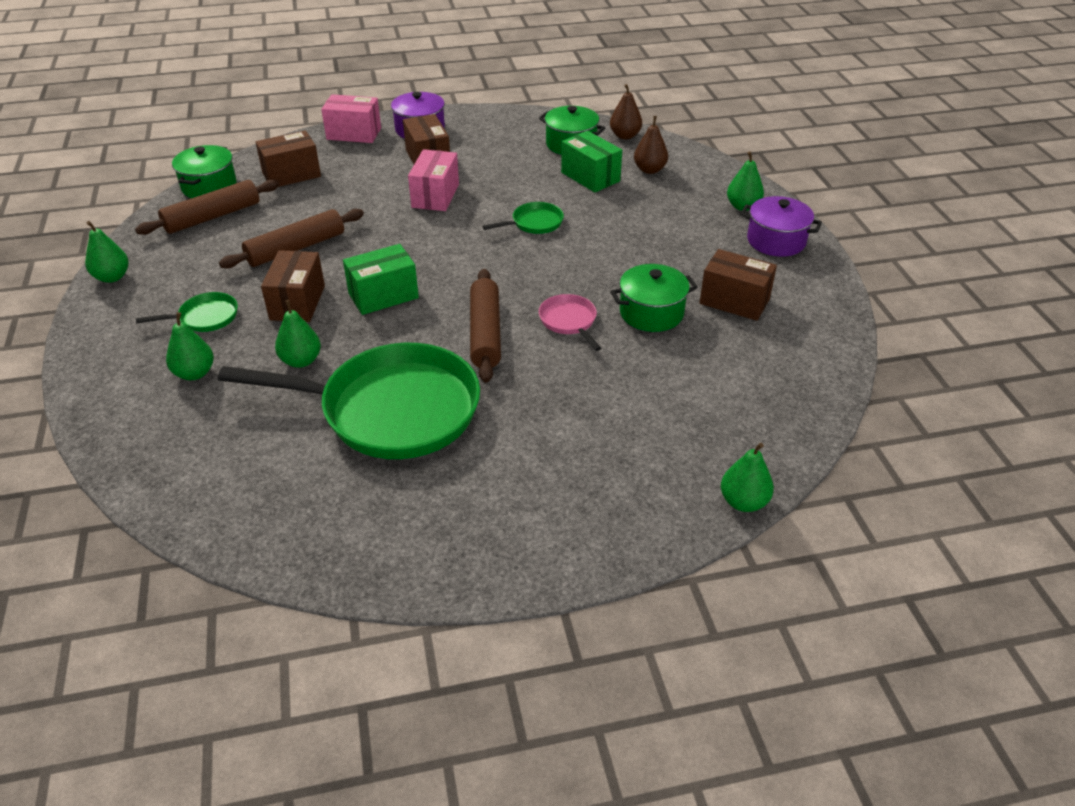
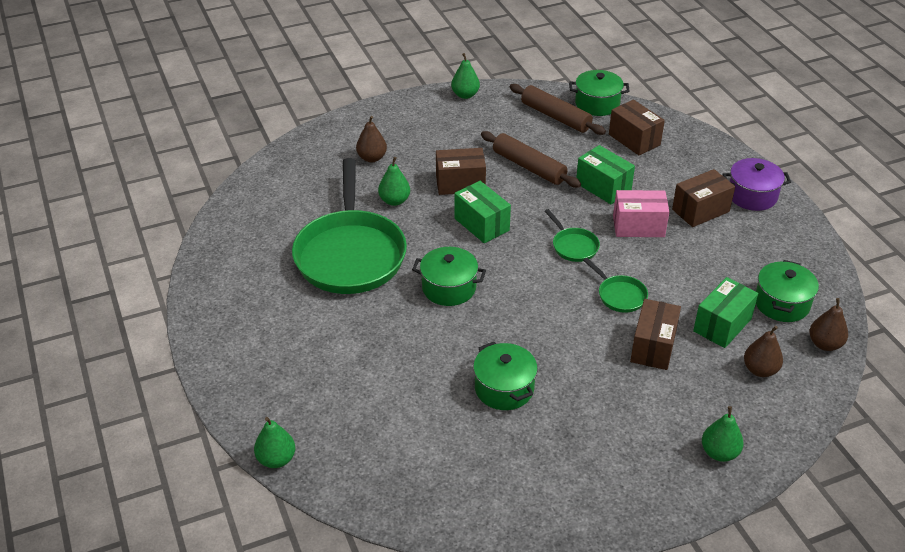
camera: 80 degrees right, 0 degrees up
(195, 373) = (372, 158): green pear -> brown pear
(204, 317) = (431, 146): green pan -> green pan (573, 246)
(354, 134) = (721, 158): pink box -> none
(361, 206) = (603, 187): none -> green box
(485, 333) = (449, 288): brown rolling pin -> green pot
(569, 321) = (477, 335): pink pan -> none
(734, 301) = (540, 448): brown box -> brown box (653, 347)
(776, 241) = (660, 482): purple pot -> none

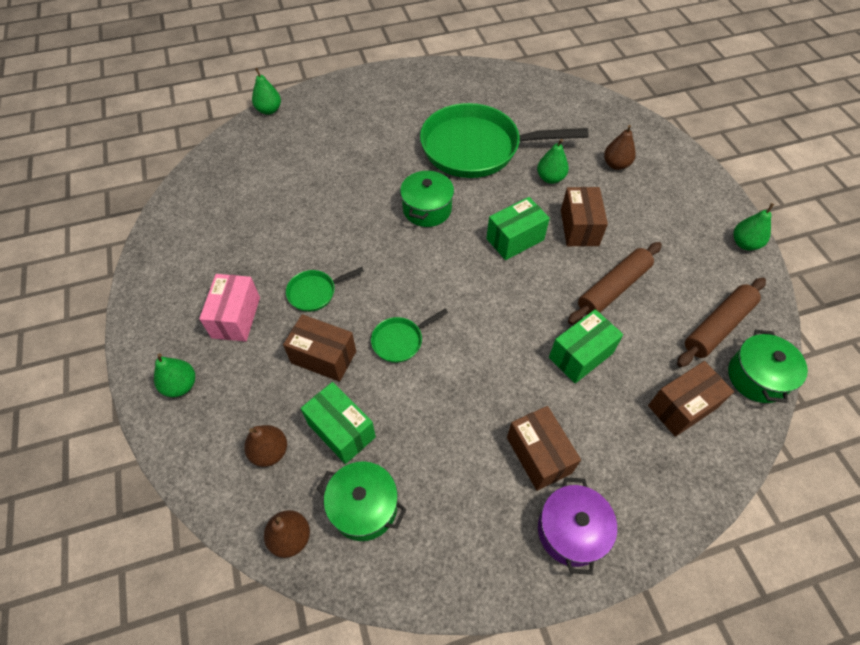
camera: 95 degrees right, 15 degrees up
(504, 388) = (300, 236): green pot -> none
(573, 246) = (479, 311): green pan -> green pan (315, 292)
(638, 226) = (509, 379): pink box -> pink box (236, 317)

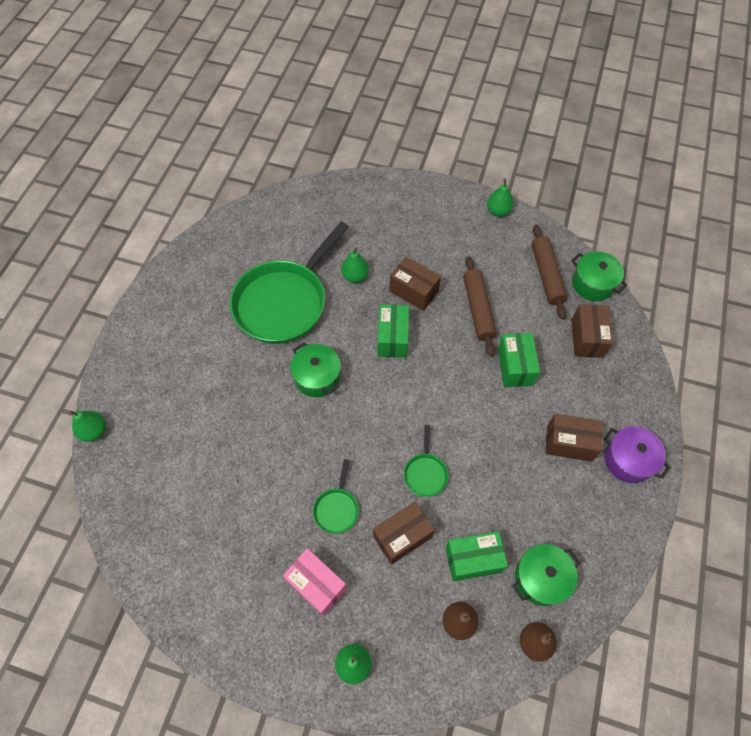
camera: 55 degrees left, 5 degrees up
(616, 164) = (376, 228): brown pear -> none

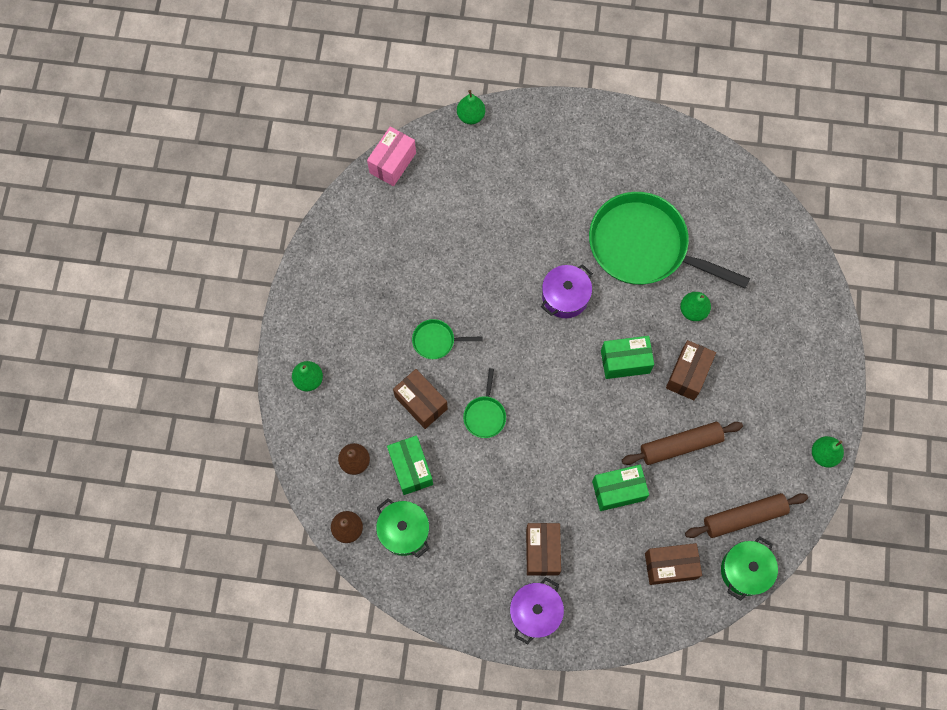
camera: 80 degrees right, 10 degrees up
(316, 585) = (367, 337): pink box -> pink box (392, 163)
(317, 377) = (565, 297): green pot -> purple pot
(425, 473) = (485, 415): green pan -> green pan turned 75 degrees counterclockwise

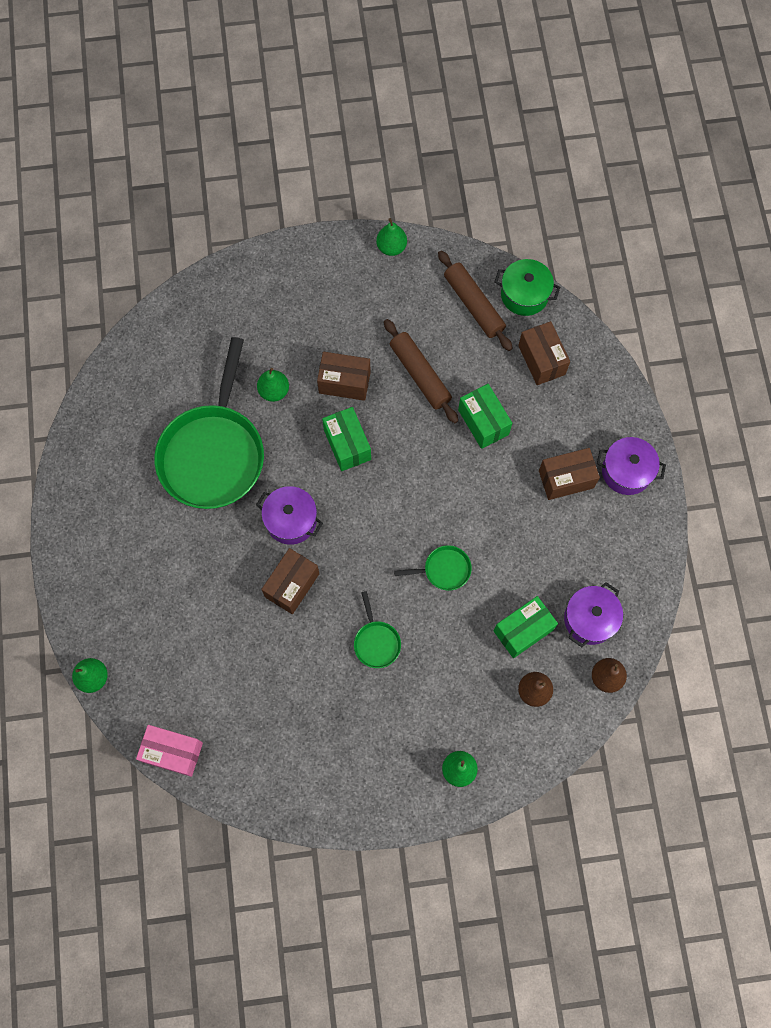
camera: 105 degrees left, 0 degrees up
(404, 531) = (589, 619): green pot -> purple pot
(421, 403) = (450, 639): brown box -> brown box (292, 585)

